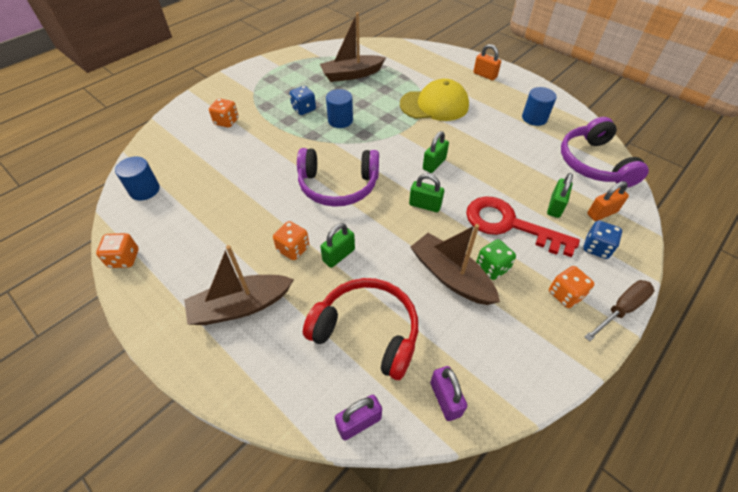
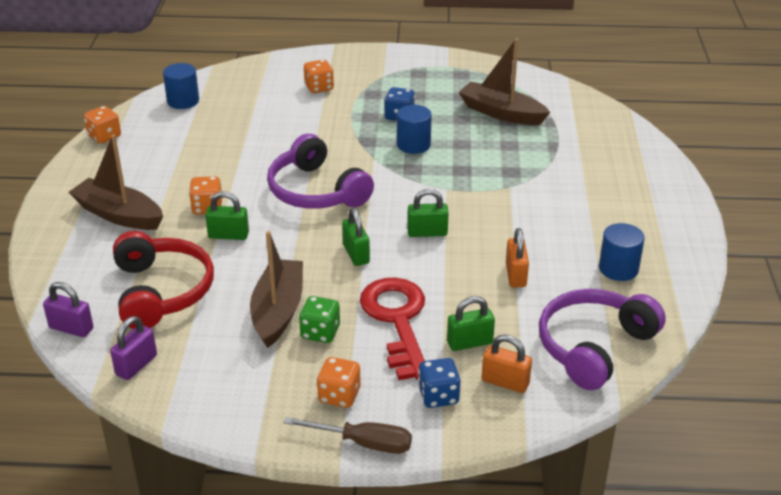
camera: 50 degrees right, 15 degrees down
(434, 105) = (531, 189): yellow cap -> none
(485, 75) = (651, 198): orange padlock -> orange padlock (515, 275)

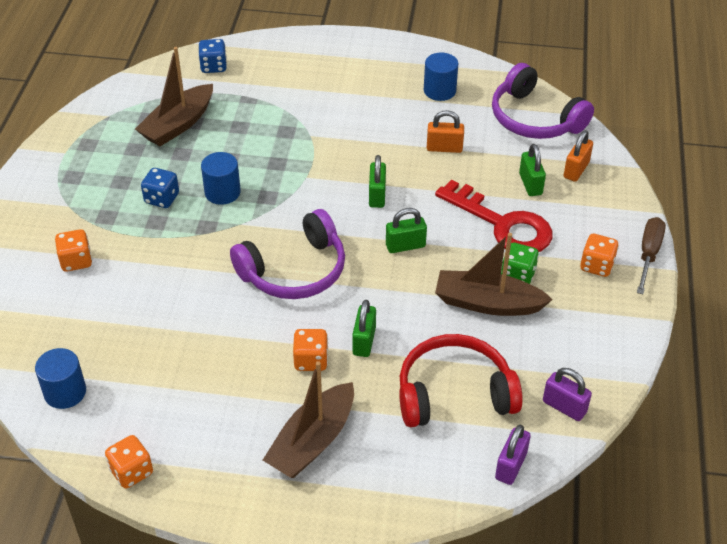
camera: 85 degrees left, 10 degrees up
(397, 320) = (502, 224): red key -> red key turned 135 degrees counterclockwise
(438, 396) = (593, 208): blue dice -> blue dice (213, 67)

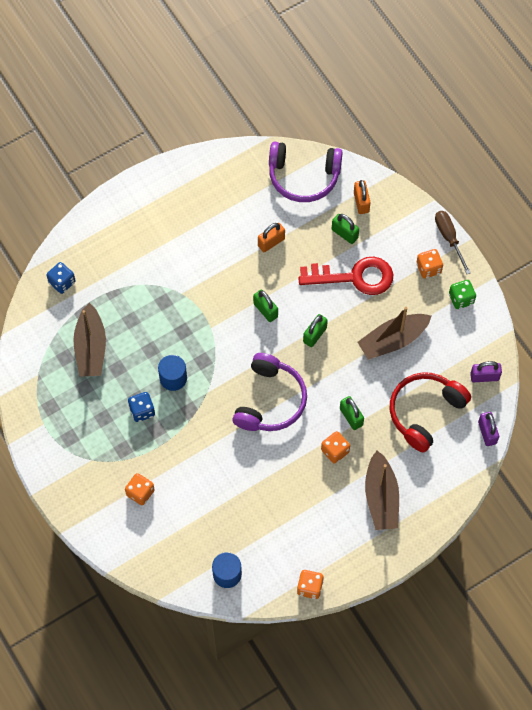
camera: 40 degrees left, 20 degrees up
(439, 90) = (226, 195): blue cylinder -> none
(518, 275) = (392, 308): green dice -> green dice (461, 299)

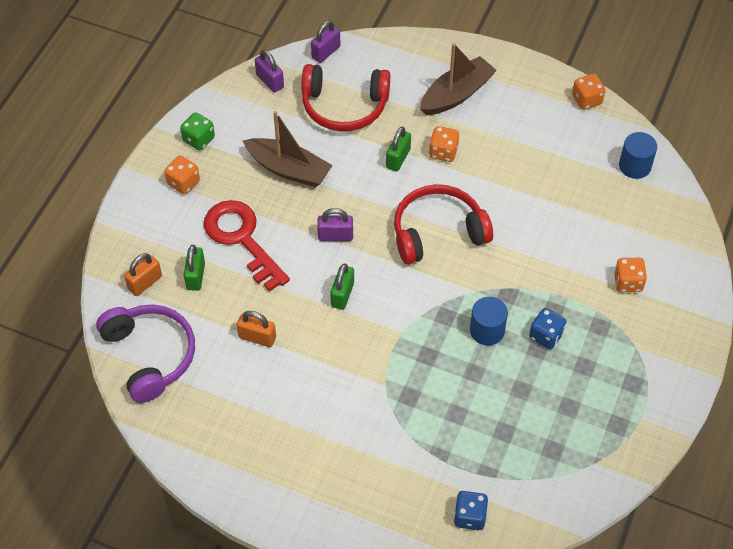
camera: 125 degrees left, 10 degrees down
(91, 348) = (520, 431): brown boat -> none
(270, 400) = (438, 232): purple headphones -> red headphones
(315, 335) = (335, 236): green padlock -> purple padlock
(449, 238) = (134, 184): brown screwdriver -> none

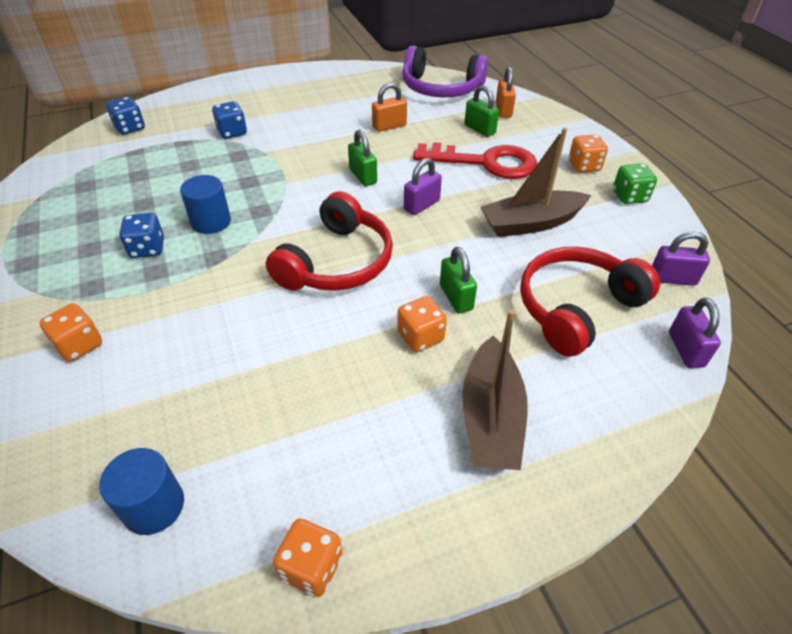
camera: 135 degrees right, 10 degrees down
(389, 435) = (232, 132): none -> blue dice

